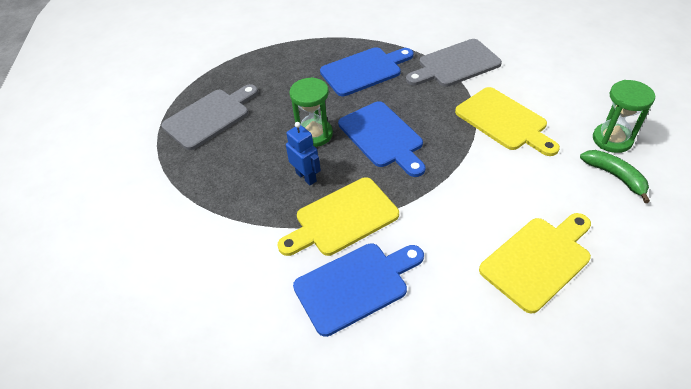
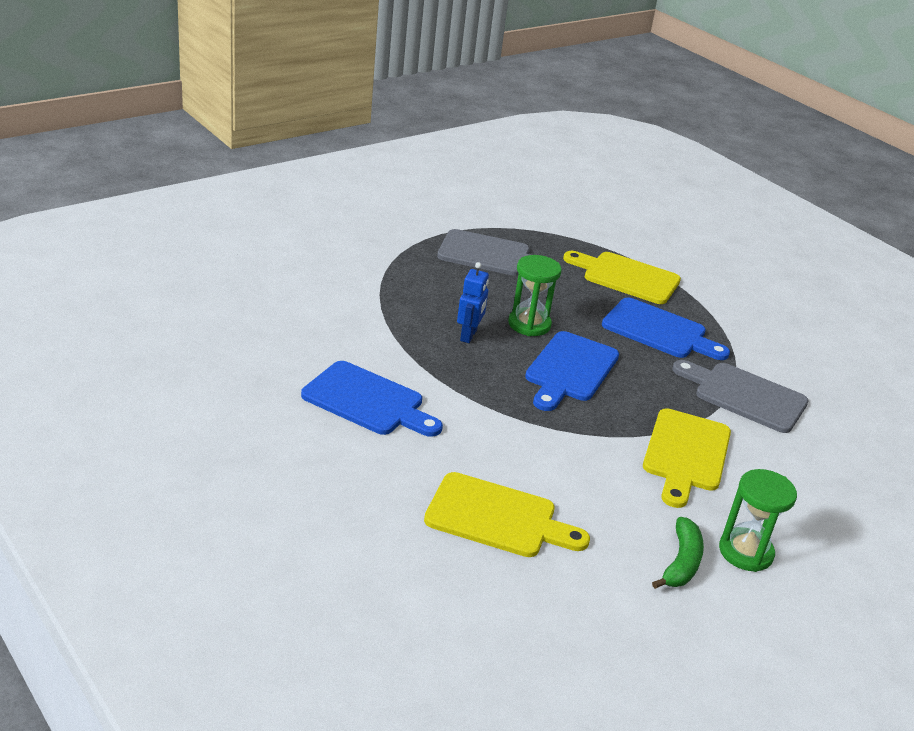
camera: 50 degrees right, 15 degrees down
(342, 218) = (437, 372): yellow cutting board -> yellow cutting board (626, 277)

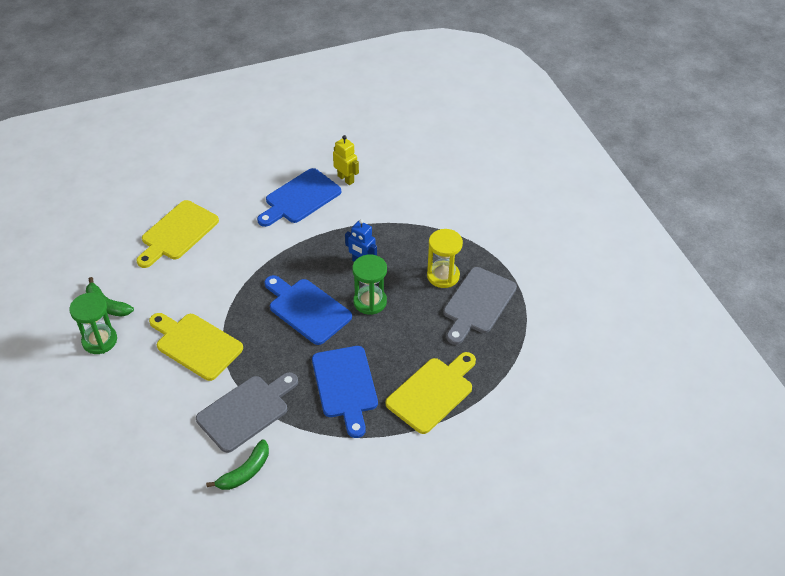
camera: 110 degrees right, 15 degrees up
(310, 363) = (346, 179): none -> yellow robot
(459, 277) = (443, 276): none -> yellow hourglass
(659, 331) = (345, 386): blue cutting board -> blue cutting board turned 60 degrees counterclockwise
(815, 385) = (245, 472): none -> green banana

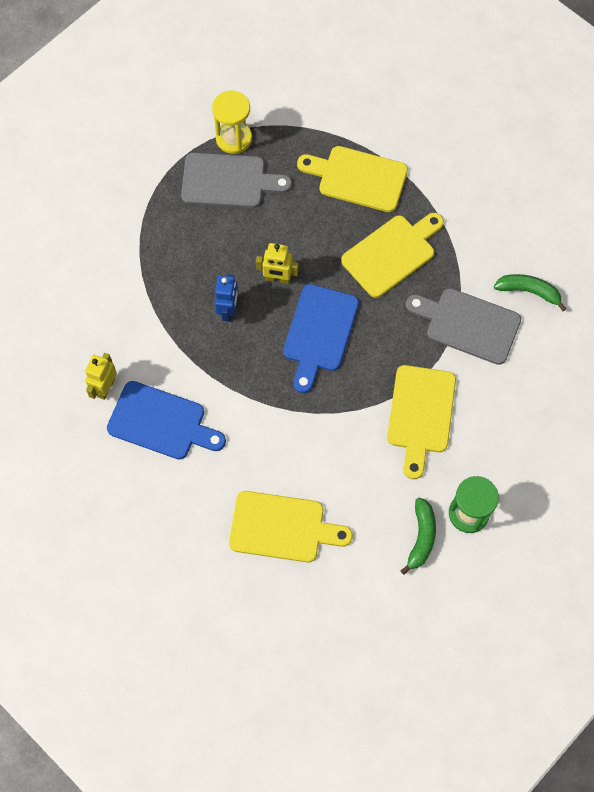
camera: 115 degrees left, 20 degrees up
(345, 386) = (392, 253): blue cutting board -> yellow cutting board
(370, 302) = (278, 278): green hourglass -> yellow robot
(443, 276) = (207, 226): yellow hourglass -> yellow hourglass (234, 138)

